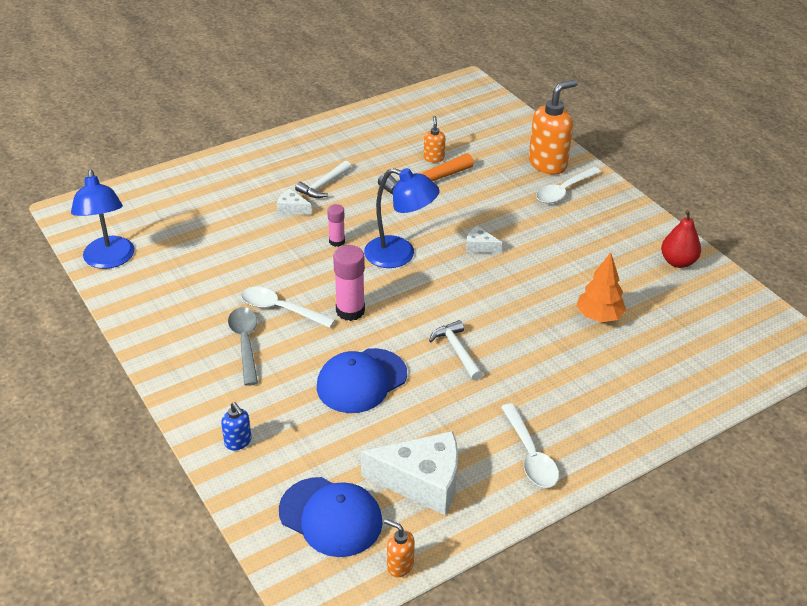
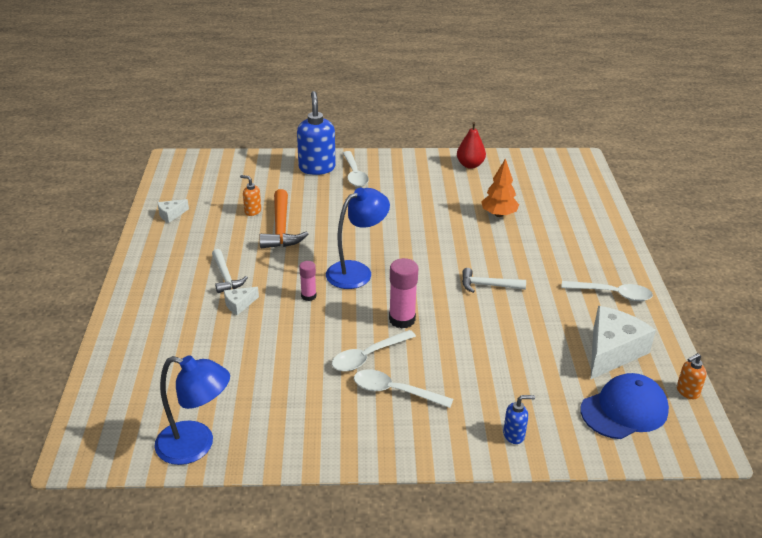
camera: 60 degrees left, 5 degrees down
(245, 343) = (395, 391): grey spoon -> white spoon
(361, 381) = (488, 343): blue cap -> none
(479, 247) = (382, 232): white cheese -> white cheese (171, 215)
(548, 164) = (317, 168): orange soap dispenser -> blue soap dispenser

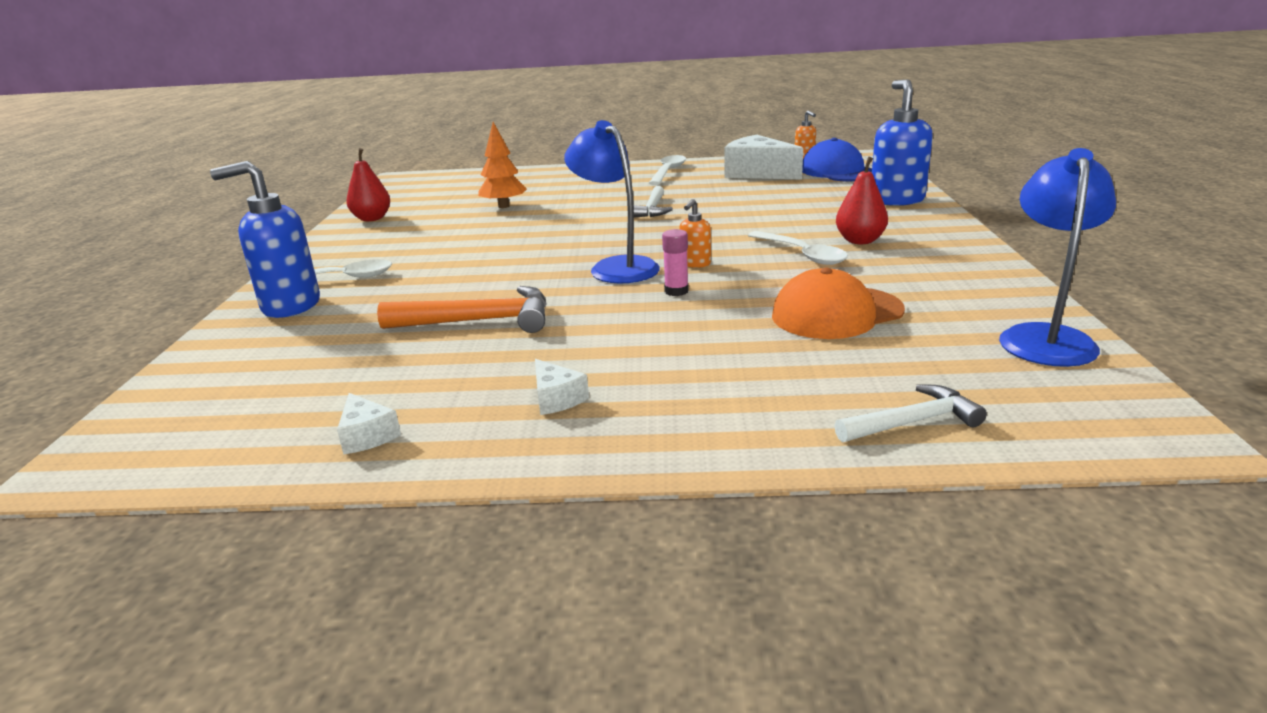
camera: 85 degrees left, 10 degrees down
(226, 277) = (620, 354): white hammer -> white hammer (913, 422)
(239, 304) = (702, 336): white cheese -> white cheese (556, 398)
(252, 211) = (406, 349): orange soap dispenser -> orange soap dispenser (695, 264)
(257, 360) = (837, 313): none -> orange cap
(395, 391) = (860, 241): white spoon -> red pear
(402, 320) = (724, 242): pink glue stick -> none
(514, 435) = (896, 200): blue soap dispenser -> blue soap dispenser, size x2.04

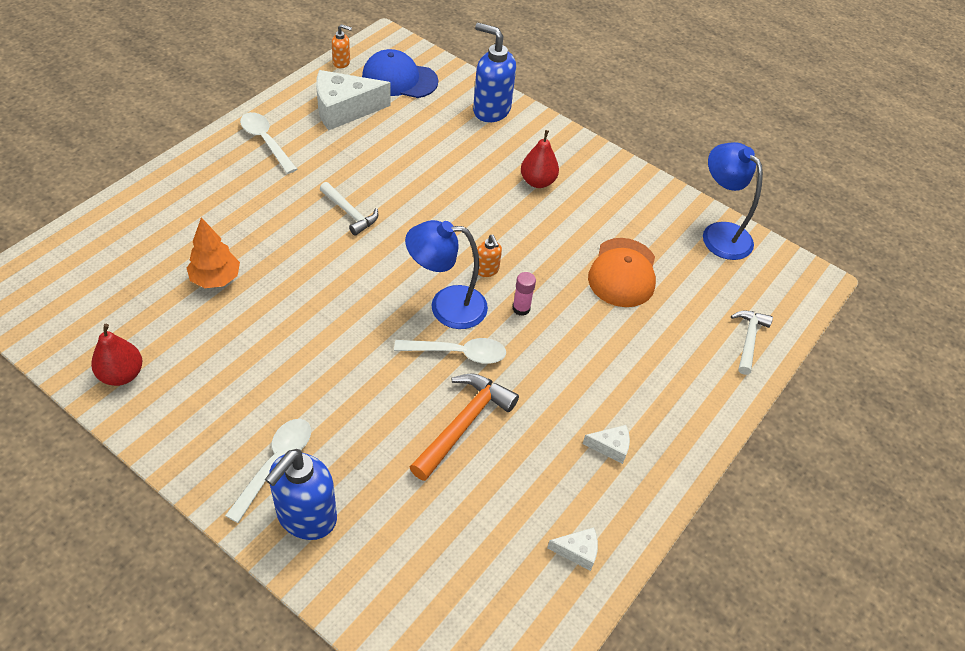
camera: 60 degrees left, 25 degrees up
(801, 254) = (528, 219): white spoon -> white spoon (457, 353)

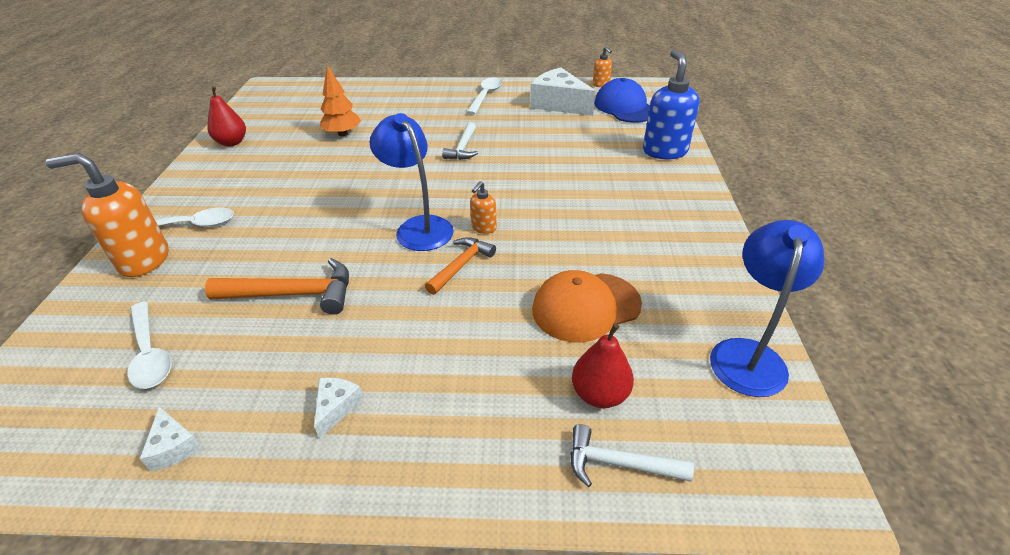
camera: 60 degrees right, 10 degrees down
(306, 517) = (144, 260): blue soap dispenser -> orange soap dispenser
(457, 353) = (372, 255): white spoon -> white spoon (150, 353)
(521, 308) = (461, 265): pink glue stick -> orange hammer
(537, 182) = (624, 207): red pear -> red pear (599, 394)
(610, 447) = (336, 407): white cheese -> white cheese turned 135 degrees counterclockwise
(748, 339) = (618, 464): white hammer -> white hammer turned 150 degrees counterclockwise

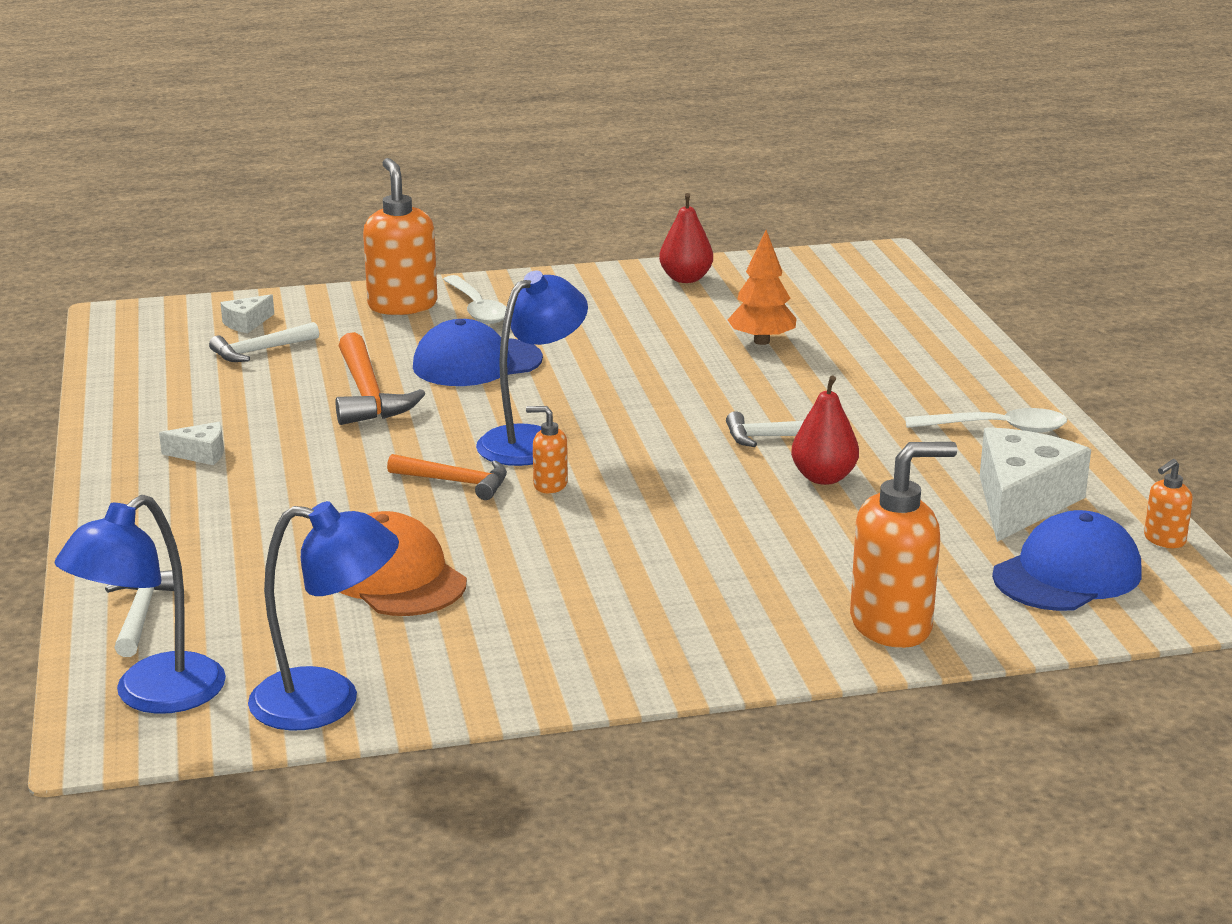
camera: 75 degrees right, 15 degrees down
(150, 353) = (260, 351): white spoon -> white hammer
(174, 447) = (147, 394): white cheese -> white cheese (246, 323)
(283, 236) = (477, 363): none -> blue cap
(599, 394) = (239, 596): red pear -> red pear (823, 478)
(664, 151) = (892, 625): blue soap dispenser -> orange soap dispenser
(749, 458) = (153, 696): none -> blue lamp

